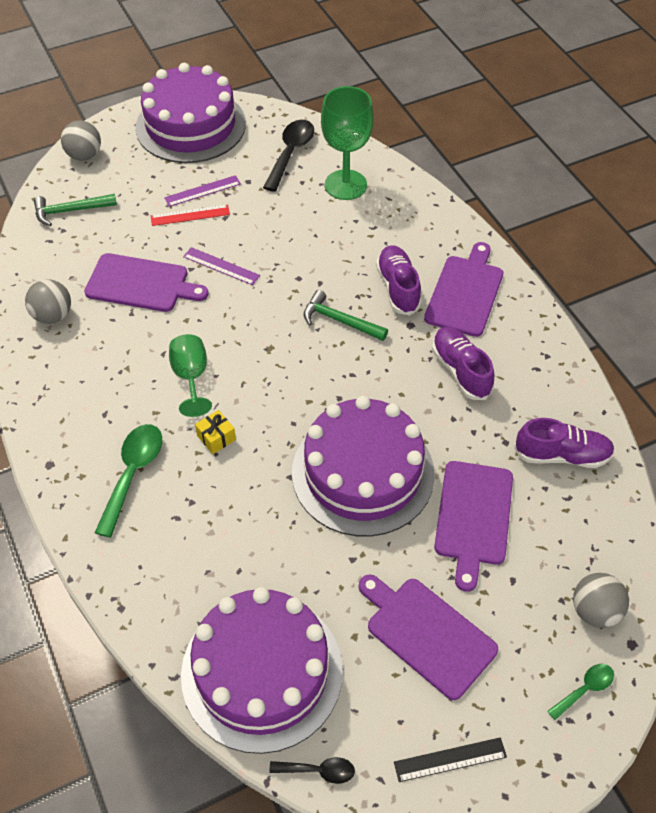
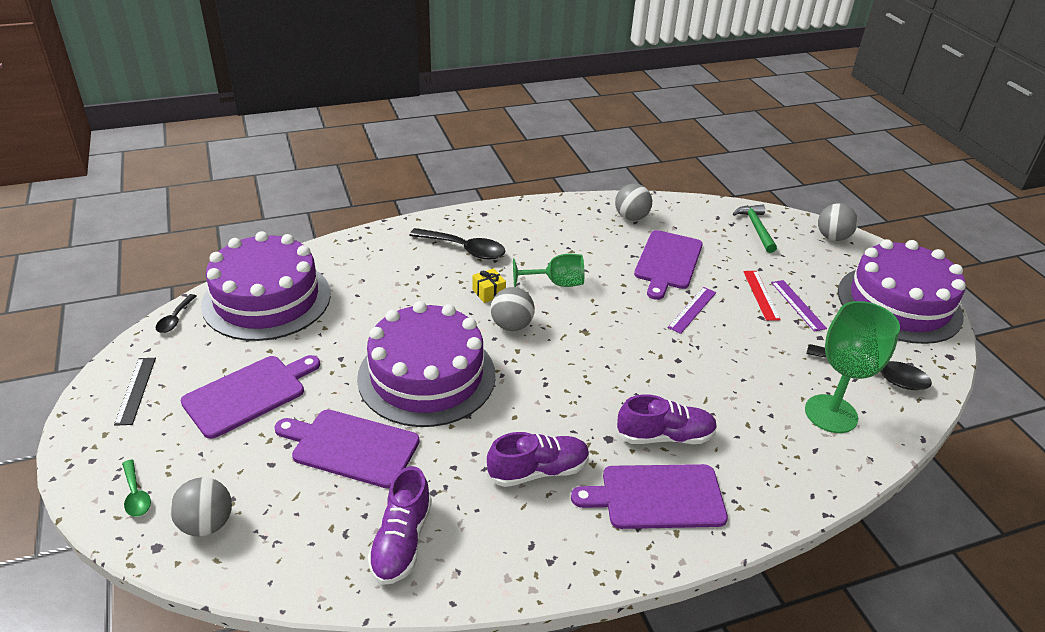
camera: 95 degrees right, 15 degrees down
(133, 474) = (464, 249): green spoon -> black spoon
(270, 410) = (511, 325): none -> grey ball
(339, 320) = (618, 383): green hammer -> none
(465, 293) = (657, 497): purple cutting board -> purple cutting board turned 150 degrees clockwise

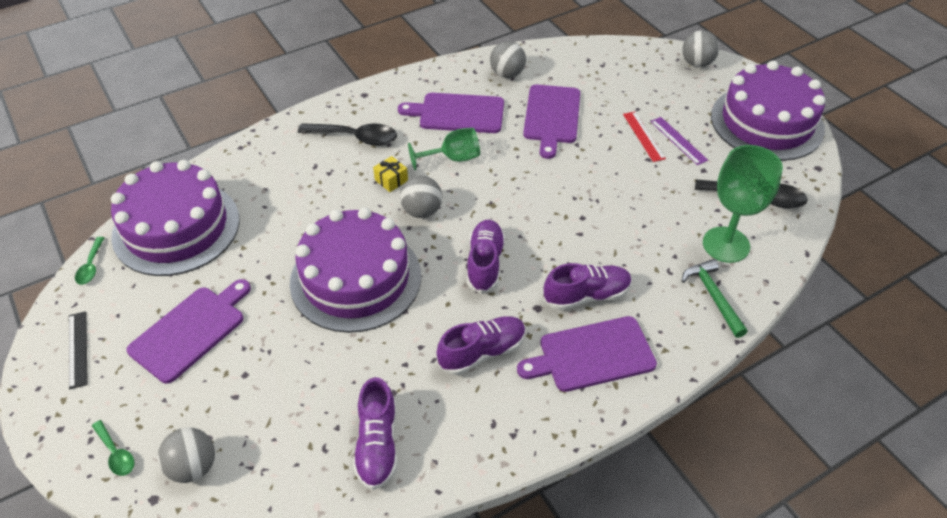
camera: 10 degrees left, 10 degrees up
(175, 319) = (91, 266): black spoon -> green spoon
(351, 447) = (305, 364): purple cutting board -> purple cutting board (458, 113)
(563, 385) = (485, 263): none -> purple shoe
(692, 310) = (585, 163): purple ruler -> none
(756, 228) = (626, 65): green hammer -> green hammer (713, 296)

